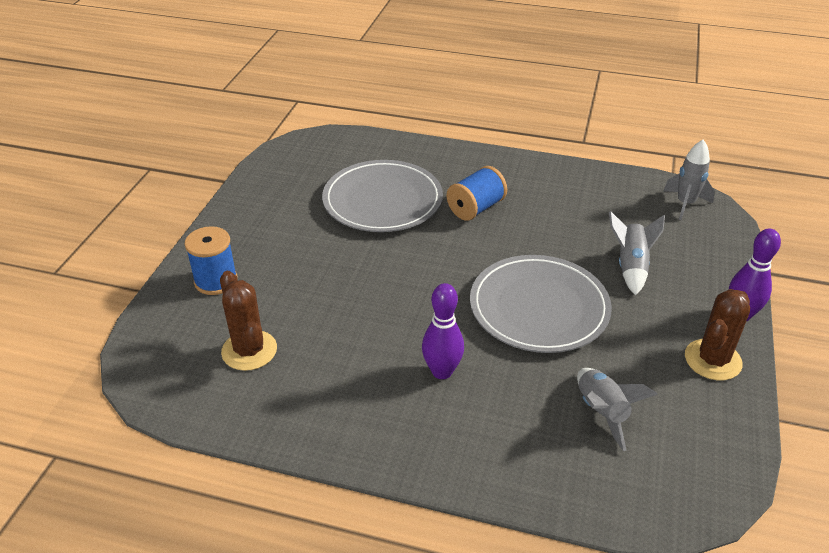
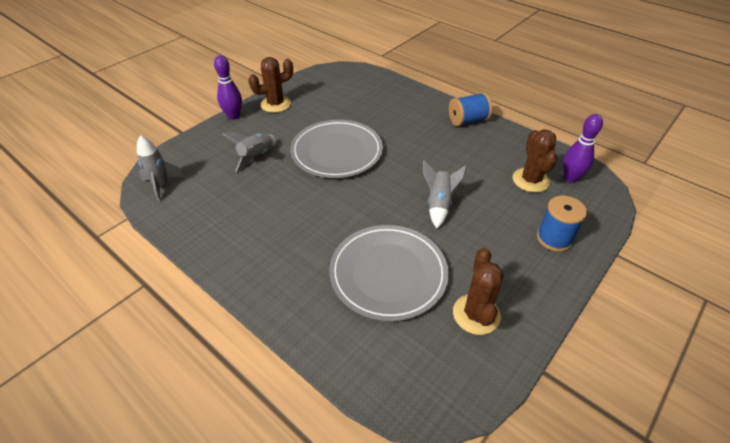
camera: 155 degrees left, 5 degrees up
(289, 195) = (476, 314): none -> brown cactus
(442, 371) = (418, 137): purple bowling pin -> purple bowling pin (570, 178)
(475, 208) = (315, 236): blue spool -> blue spool (468, 120)
(601, 412) = (352, 101): grey rocket -> grey rocket (439, 204)

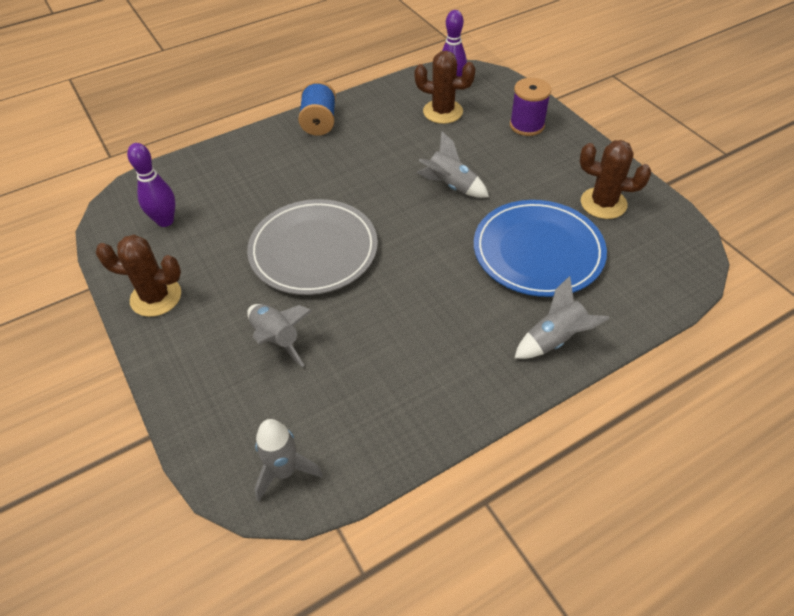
camera: 70 degrees left, 5 degrees up
(233, 116) = (153, 356): purple bowling pin -> purple bowling pin (165, 221)
(275, 104) = (156, 297): brown cactus -> brown cactus turned 75 degrees counterclockwise
(292, 300) = (555, 339): none -> grey rocket
(388, 273) = (538, 251): grey plate -> blue plate
(554, 238) = (527, 125): blue spool -> purple spool

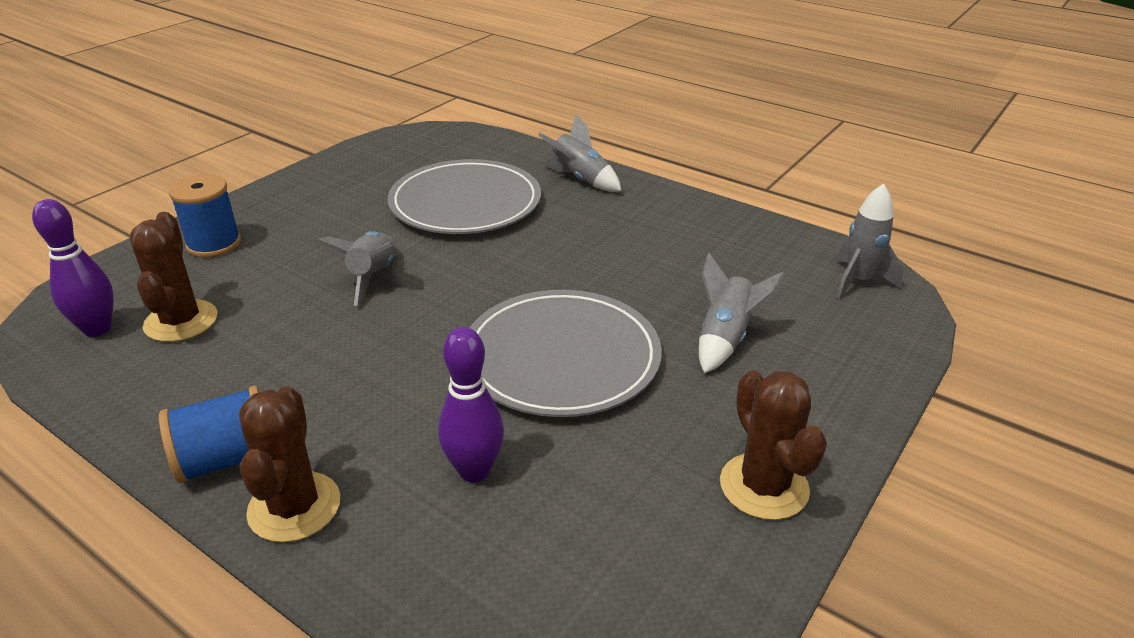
camera: 115 degrees left, 15 degrees down
(165, 221) = (603, 567): purple bowling pin -> purple bowling pin (474, 471)
(527, 125) = (214, 244): purple spool -> blue spool
(538, 251) = (465, 203): blue plate -> grey plate
(603, 203) = (367, 178): brown cactus -> brown cactus (294, 507)

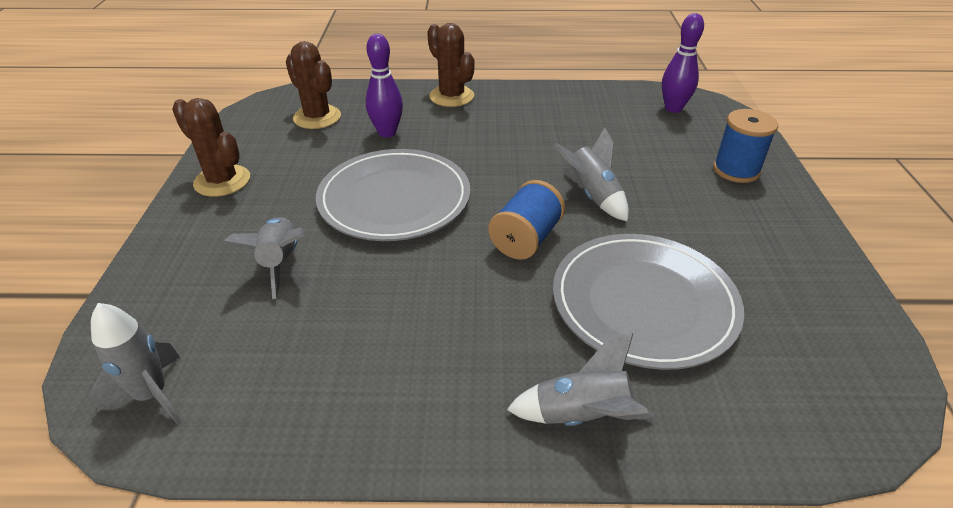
camera: 145 degrees right, 5 degrees up
(181, 321) = (644, 127): brown cactus -> brown cactus (317, 117)
(227, 459) = (506, 97): blue spool -> blue spool (526, 239)

